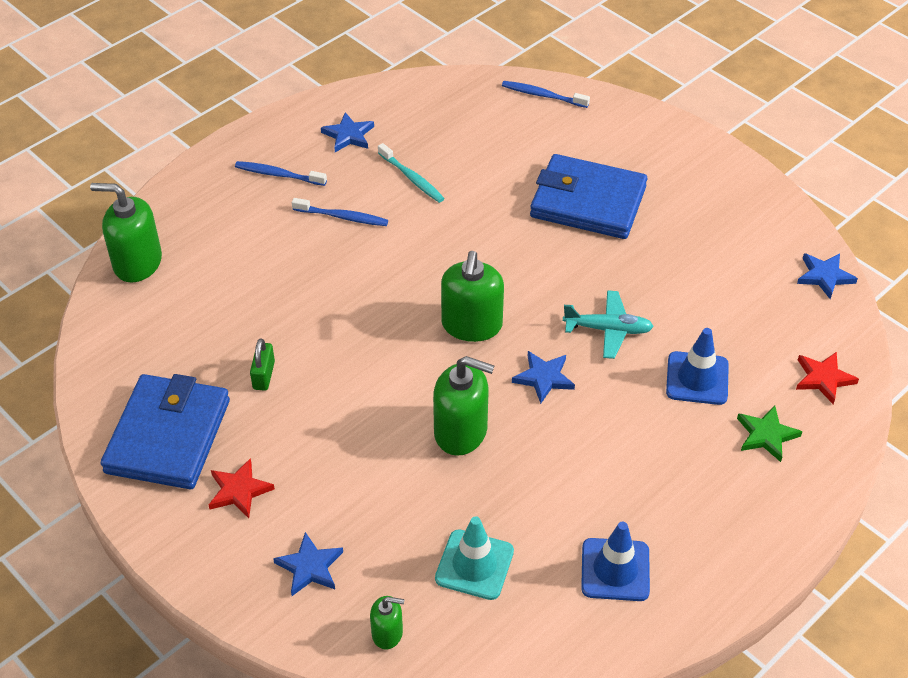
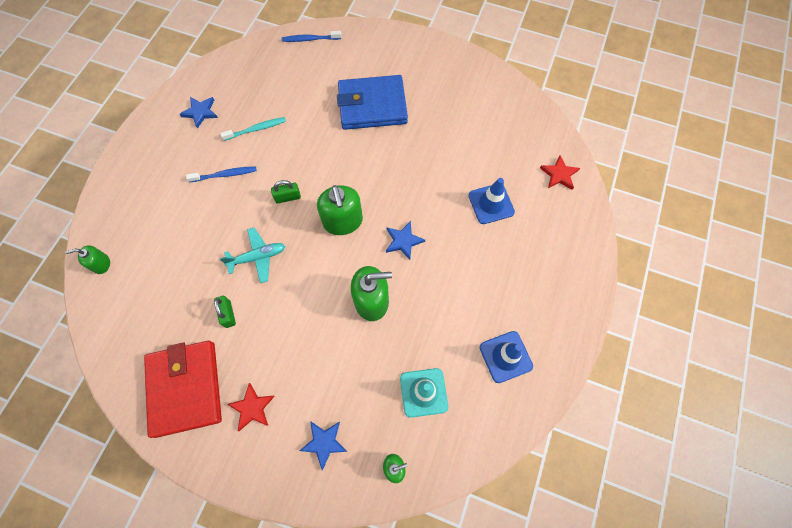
camera: 25 degrees left, 20 degrees up
(137, 263) = (101, 264): green soap dispenser -> green soap dispenser, size x0.53
(168, 436) = (185, 388): blue wallet -> red wallet
(278, 175) = (167, 159): blue toothbrush -> none
(412, 178) = (256, 129): turquoise toothbrush -> turquoise toothbrush turned 45 degrees counterclockwise
(412, 271) = (288, 197): none -> green padlock
(608, 330) = (425, 191): turquoise plane -> turquoise plane (258, 257)
(766, 435) = (546, 226): green star -> none
(824, 276) = (528, 105): blue star -> none

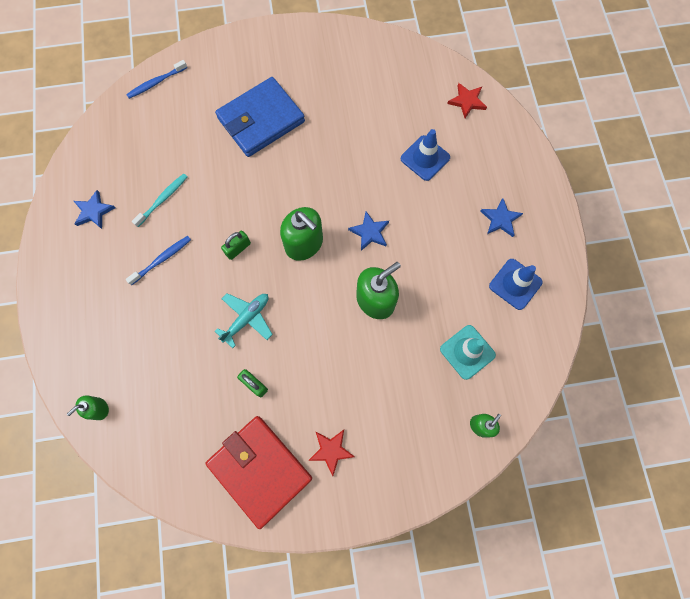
camera: 30 degrees left, 5 degrees up
(324, 443) = (411, 441): blue star -> blue star (500, 219)

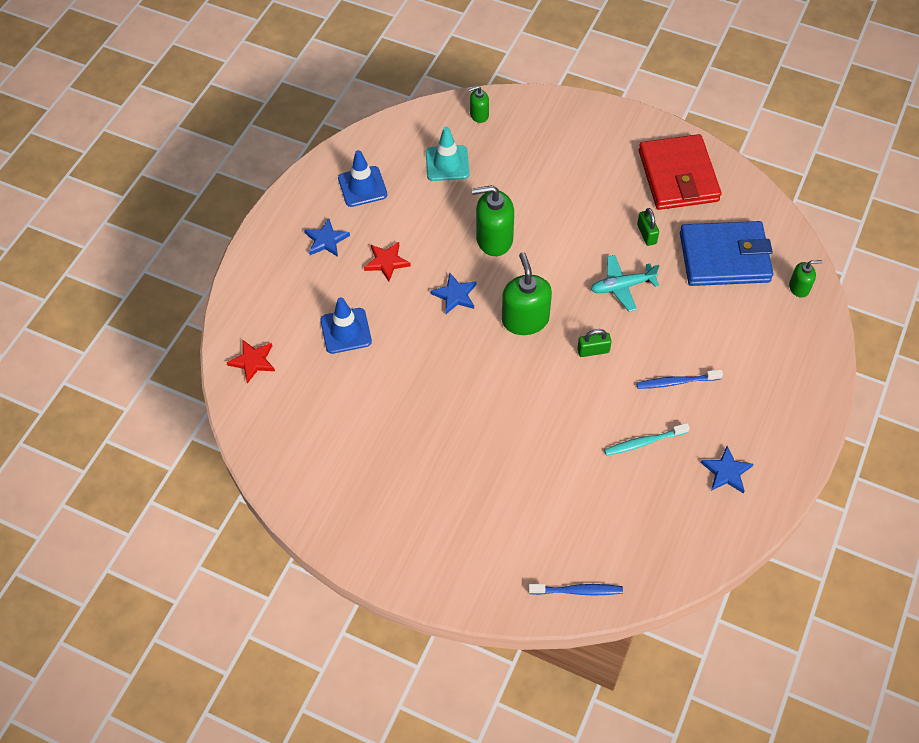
camera: 145 degrees left, 15 degrees down
(261, 120) = (484, 469): blue wallet -> blue wallet (724, 257)
(331, 450) = (611, 159): red star -> red star (386, 262)

